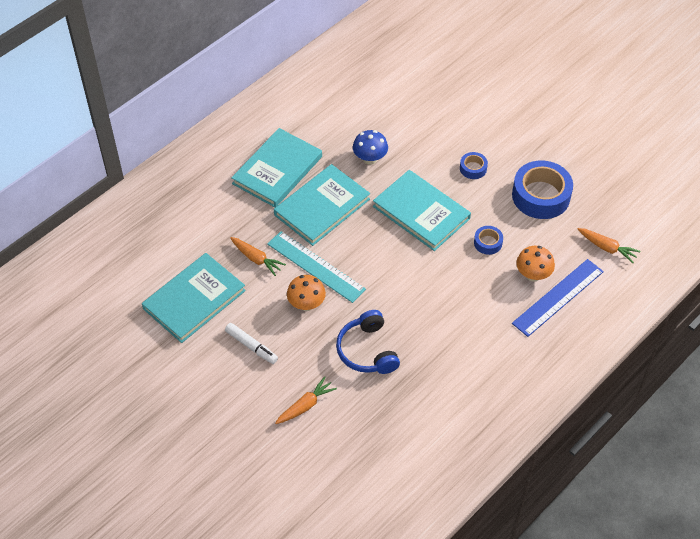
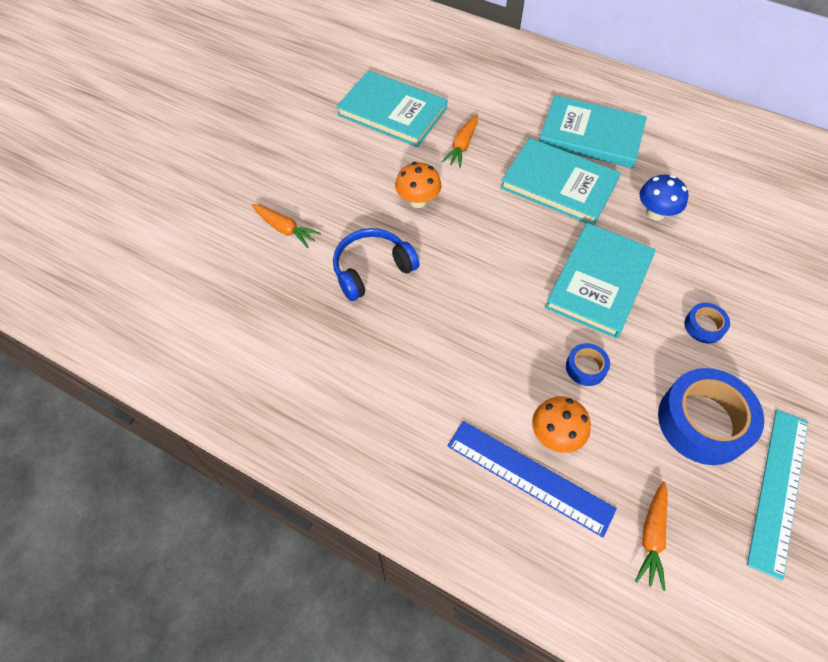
camera: 75 degrees right, 5 degrees up
(251, 346) = (348, 168): white marker -> none
(316, 266) = (472, 197): turquoise ruler -> turquoise ruler (778, 489)

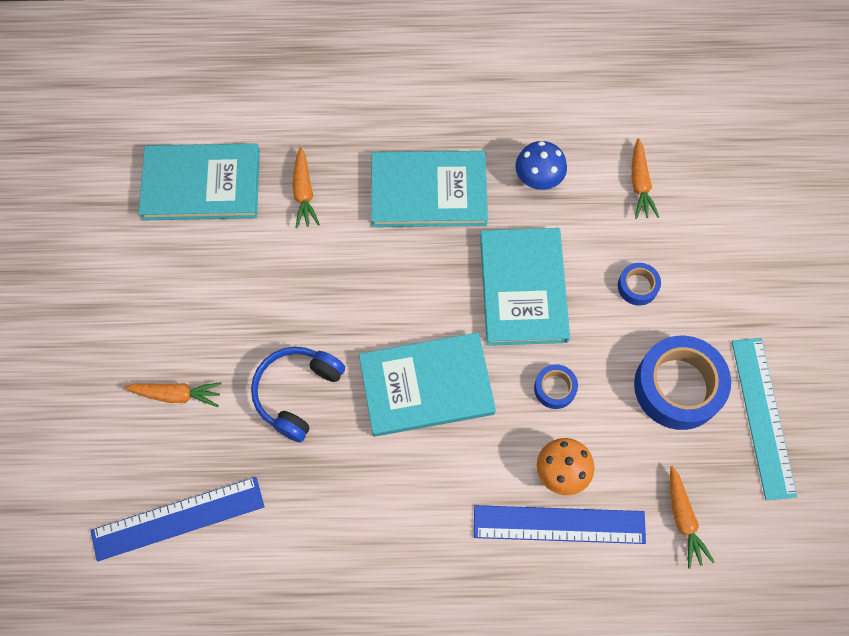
camera: 30 degrees left, 10 degrees up
(228, 309) = (178, 518): none -> blue ruler
(418, 201) = (296, 286): orange mushroom -> none
(591, 135) = (430, 111): turquoise book -> turquoise book (426, 386)
(745, 253) = (639, 184): none -> orange carrot

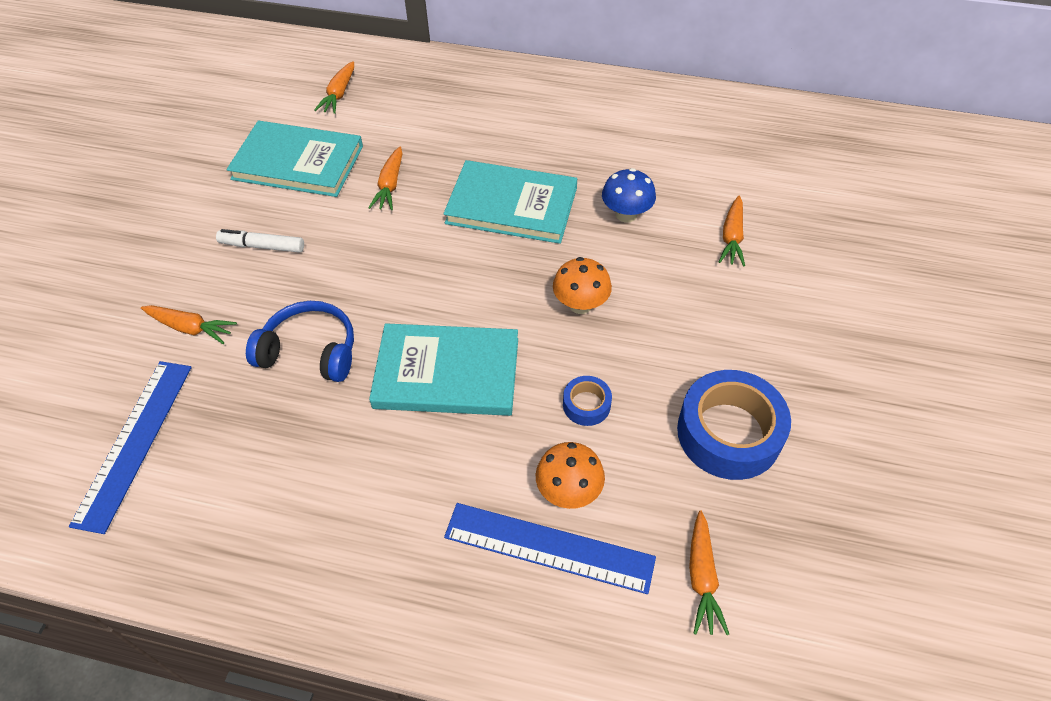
camera: 15 degrees right, 15 degrees down
(178, 518) = (134, 442): blue ruler -> blue ruler turned 75 degrees counterclockwise
(207, 291) = (262, 246): none -> white marker
(209, 87) = (339, 94): none -> orange carrot
(297, 393) = (310, 351): blue headphones -> blue headphones turned 60 degrees clockwise
(523, 288) = (580, 304): turquoise book -> orange mushroom
(637, 286) = (706, 327): blue tape -> none
(763, 417) = (825, 486): turquoise ruler -> none

